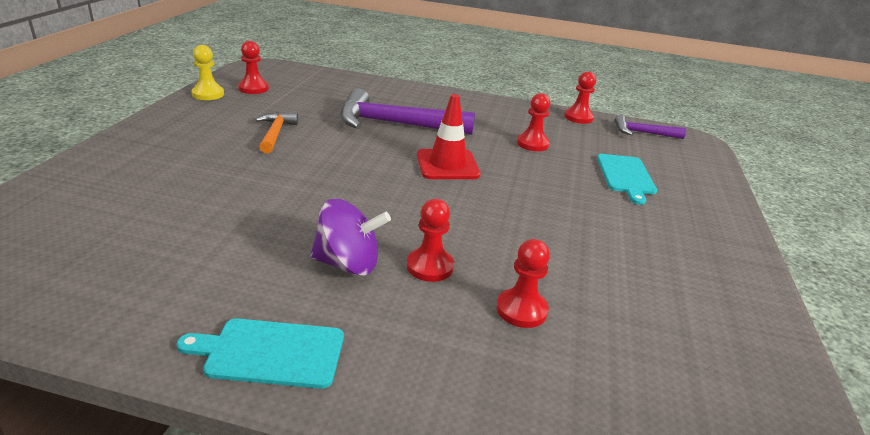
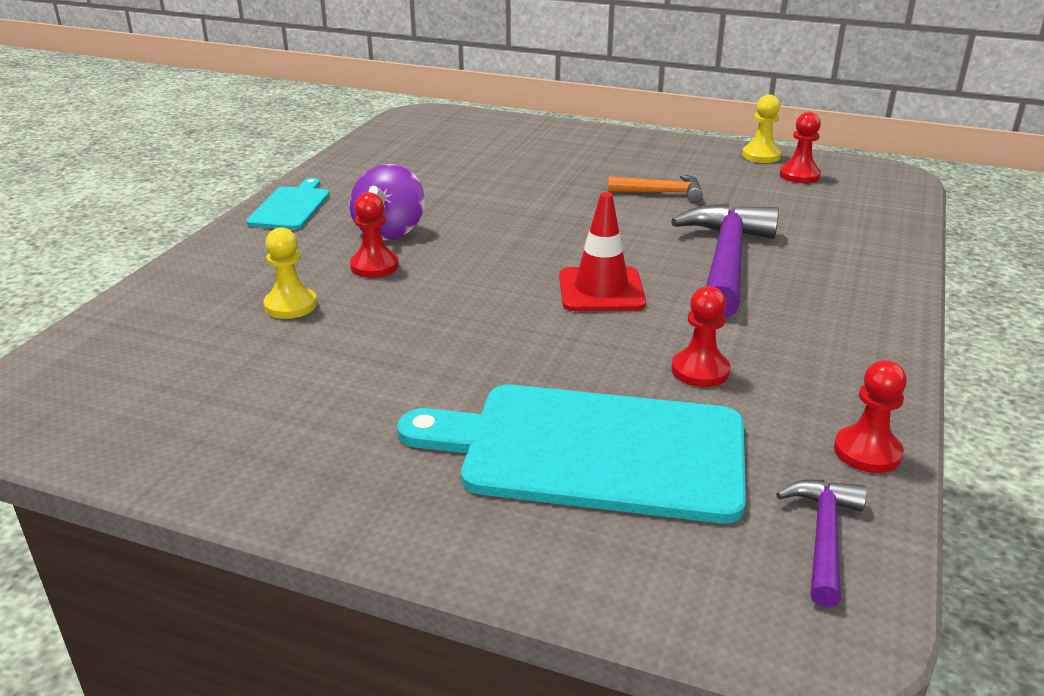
camera: 100 degrees right, 0 degrees up
(521, 310) = (290, 305): red pawn -> yellow pawn
(626, 176) = (592, 451): turquoise cutting board -> turquoise cutting board, size x1.96

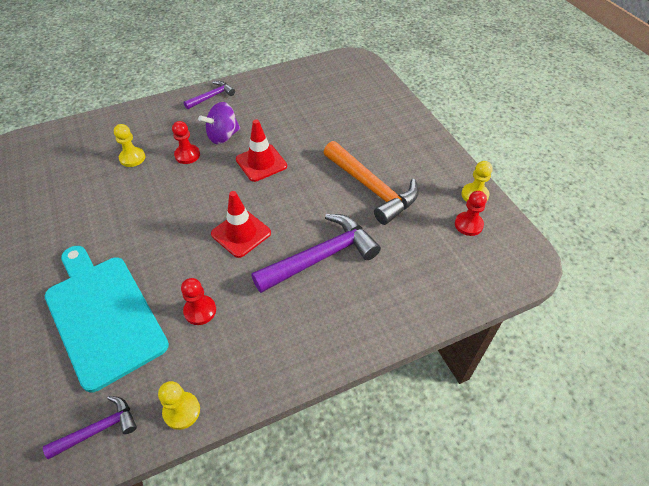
camera: 45 degrees right, 20 degrees up
(291, 207) = (212, 97): turquoise cutting board -> purple hammer
(493, 229) = (261, 163): none -> red traffic cone
(662, 193) = (372, 188): orange hammer -> orange hammer, size x1.88
(867, 452) = (181, 411): red pawn -> yellow pawn

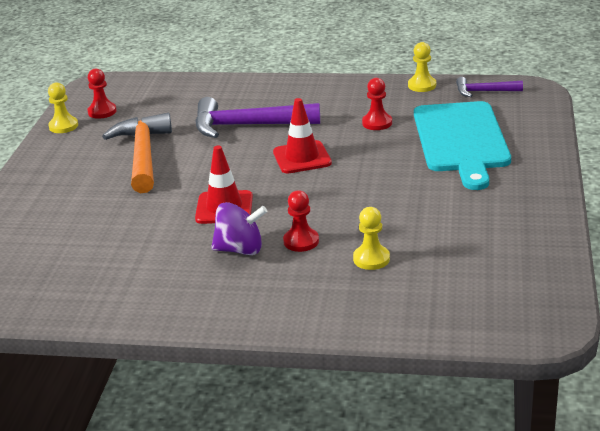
camera: 145 degrees left, 20 degrees down
(212, 97) = (206, 309): purple hammer -> none

